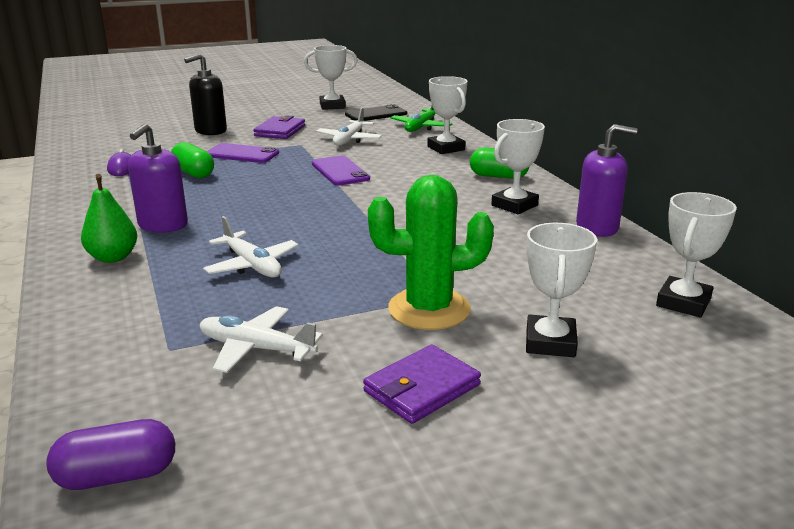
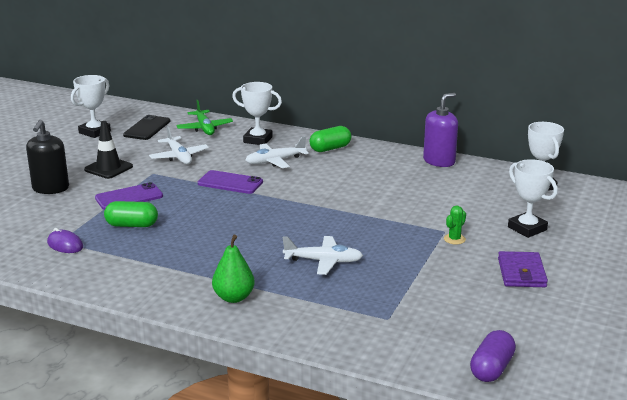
camera: 45 degrees left, 0 degrees up
(163, 225) = (210, 266): purple soap dispenser -> none
(256, 348) = (425, 296): white plane -> white plane (275, 161)
(280, 131) = (108, 168): purple wallet -> black traffic cone
(429, 309) = (454, 239): green cactus -> green cactus, size x0.42
(514, 205) = (377, 164): white trophy -> none

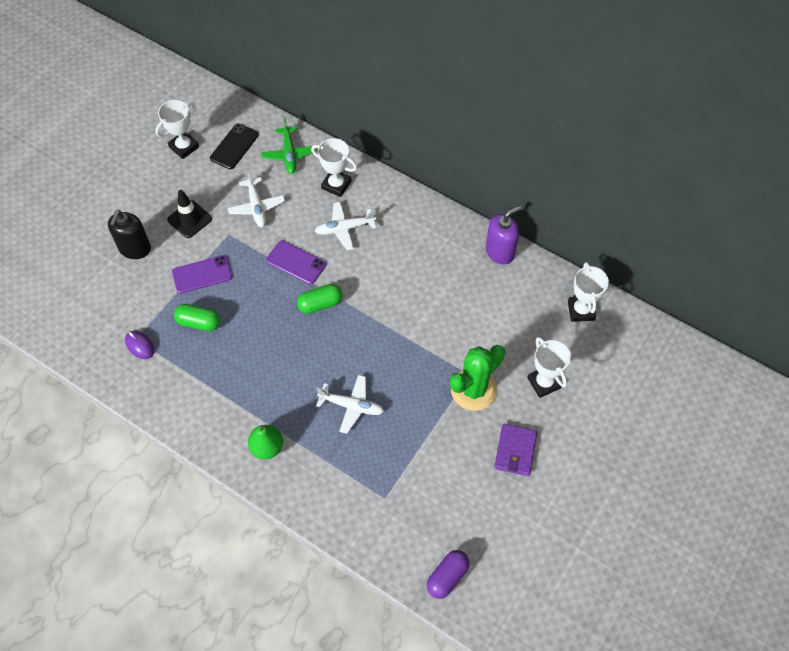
camera: 10 degrees right, 35 degrees up
(330, 148) = (402, 212): green capsule -> green capsule (320, 304)
(454, 239) = (473, 390): green cactus -> green cactus, size x2.40

